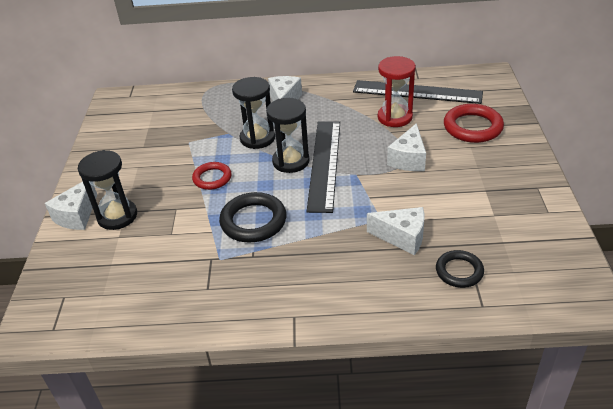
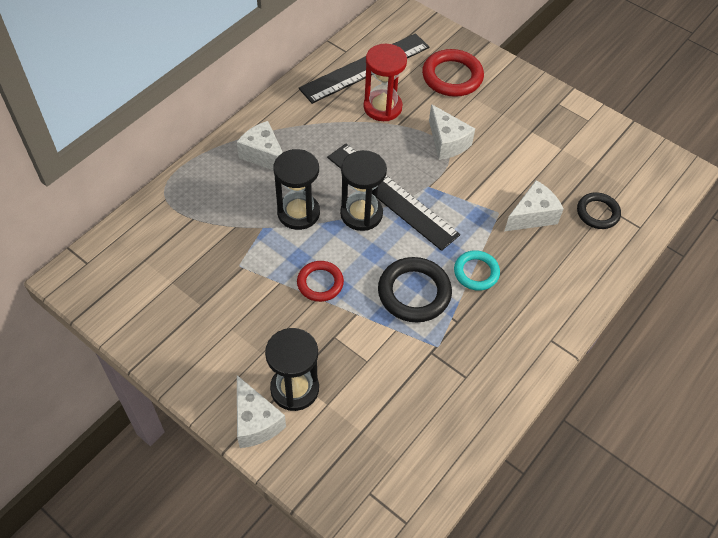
camera: 55 degrees left, 15 degrees up
(309, 240) = (476, 272): none -> turquoise ring

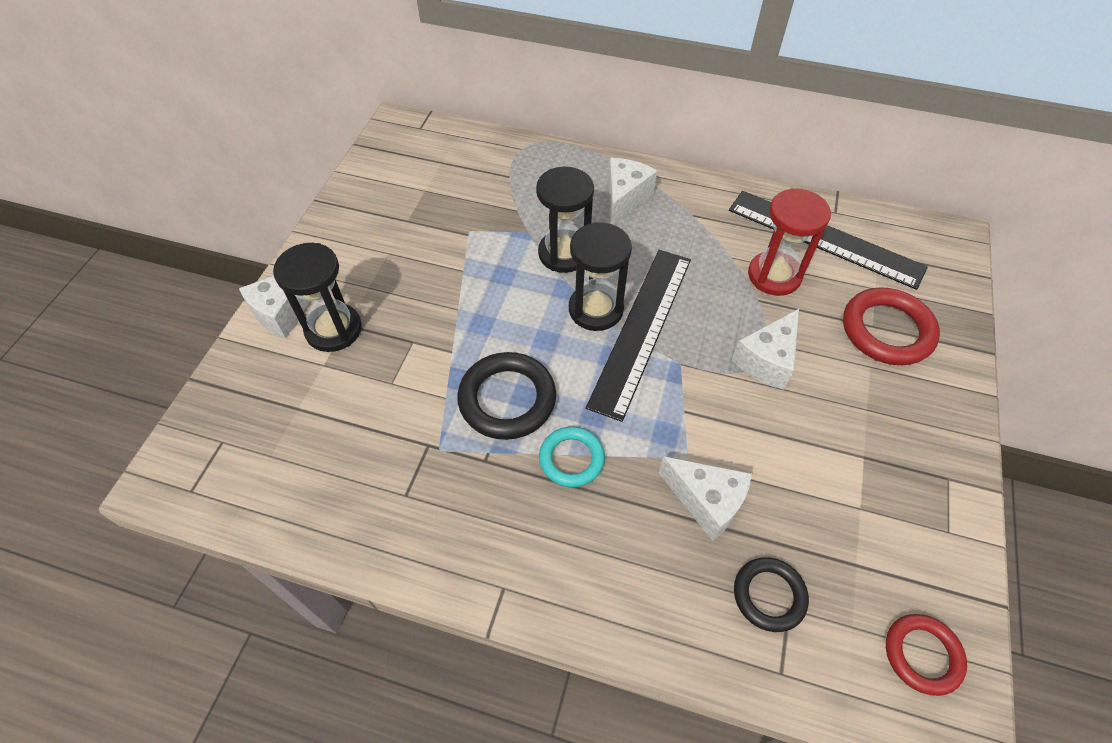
camera: 70 degrees right, 0 degrees up
(320, 283) = (478, 305): red ring -> red ring (922, 655)

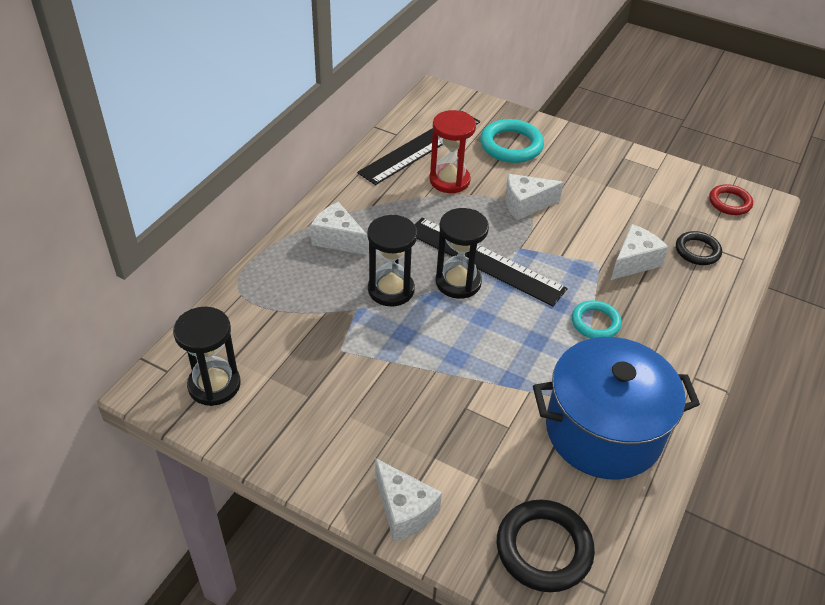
camera: 80 degrees left, 10 degrees down
(333, 329) = (438, 468): black hourglass -> black hourglass (214, 385)
(398, 478) = (603, 431): none -> blue pot
(507, 399) = (537, 351): black ring -> black ring (544, 549)
(767, 360) = (525, 205): white cheese -> white cheese turned 120 degrees clockwise
(887, 330) = (511, 145): red ring -> turquoise ring

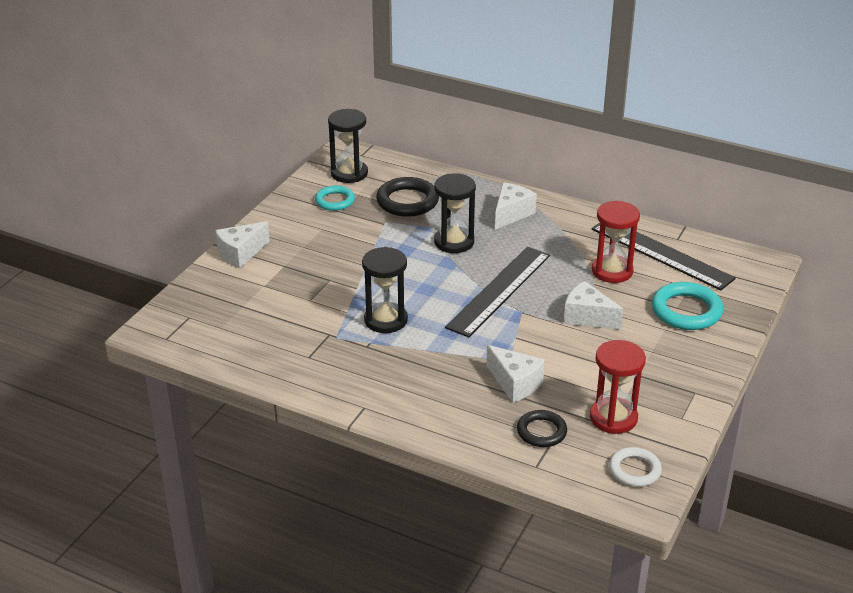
camera: 90 degrees right, 10 degrees down
(458, 282) = (468, 276): black hourglass -> black hourglass (385, 320)
(525, 205) = (587, 317): white cheese -> white cheese turned 45 degrees counterclockwise
(544, 549) = (203, 312): black ring -> black ring (407, 201)
(595, 323) = (427, 352): turquoise ring -> turquoise ring (335, 201)
(603, 431) = (305, 348): blue pot -> none
(667, 206) = (613, 418): none -> red hourglass
(729, 202) = (634, 470): red ring -> white ring

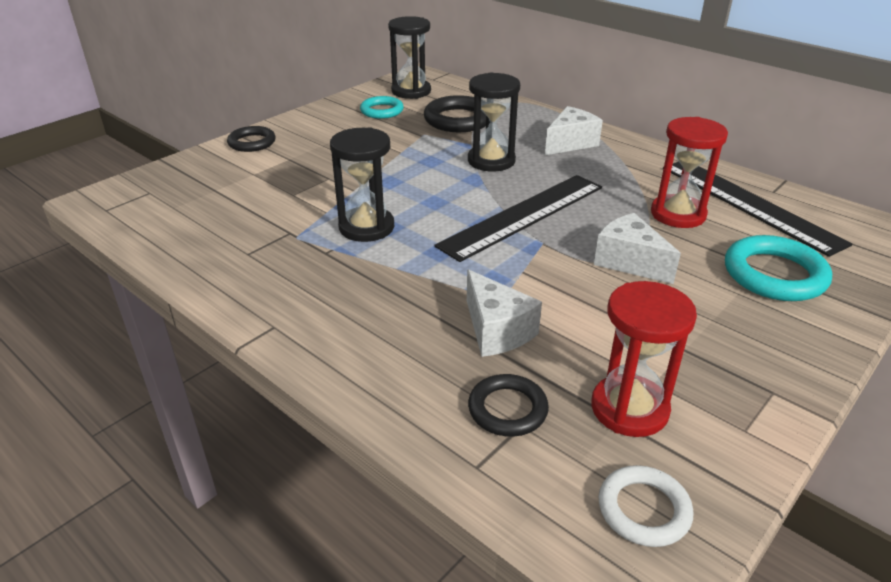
camera: 15 degrees right, 0 degrees up
(240, 253) = (252, 142): white cheese -> black ring

